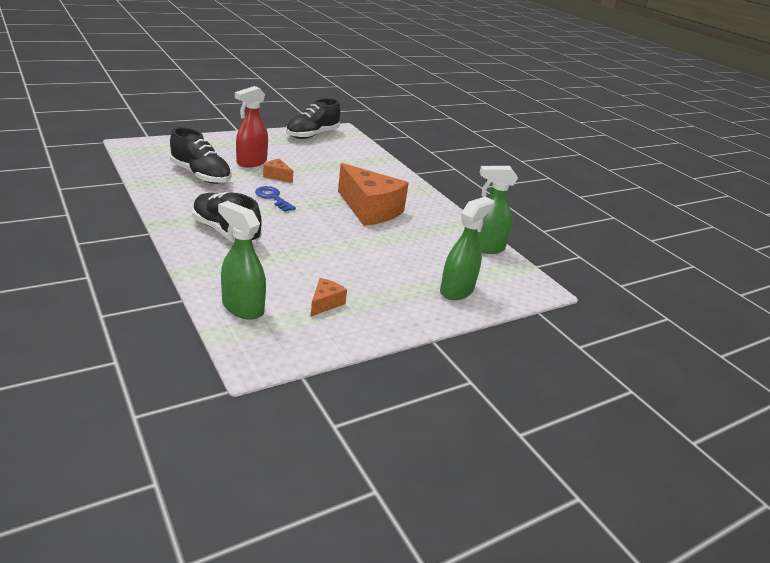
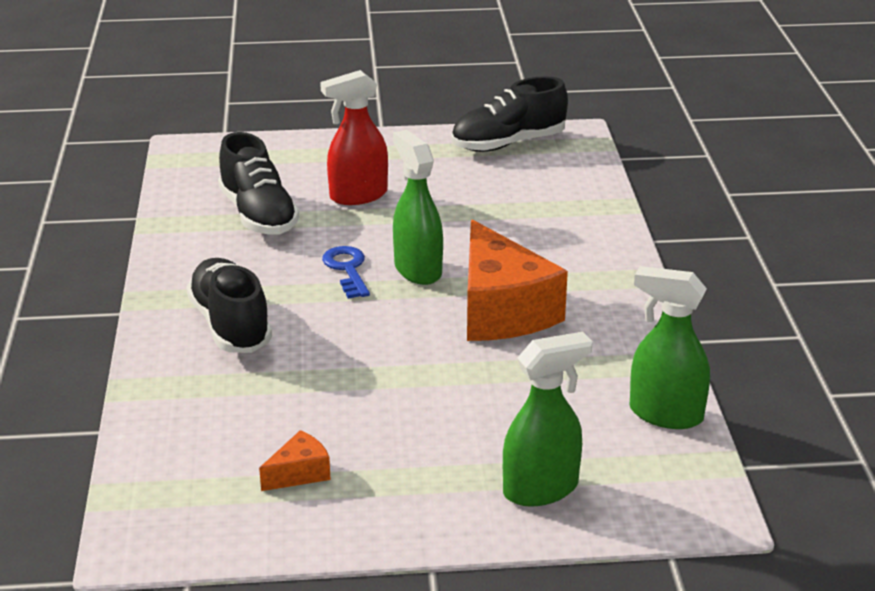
camera: 30 degrees right, 0 degrees up
(242, 307) = (171, 459): green spray bottle -> green spray bottle (417, 270)
(277, 176) = (384, 227): orange cheese -> none

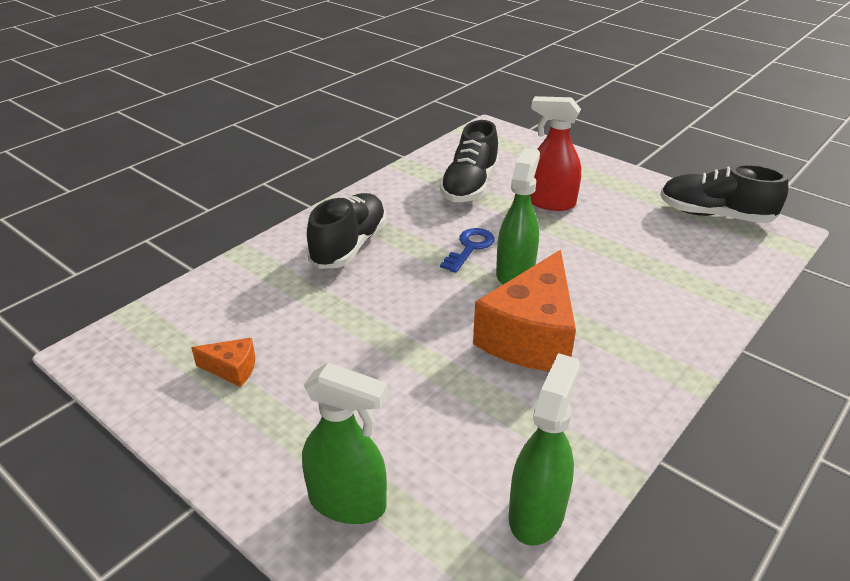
camera: 45 degrees right, 5 degrees up
(665, 414) = (537, 513): green spray bottle -> green spray bottle turned 45 degrees clockwise

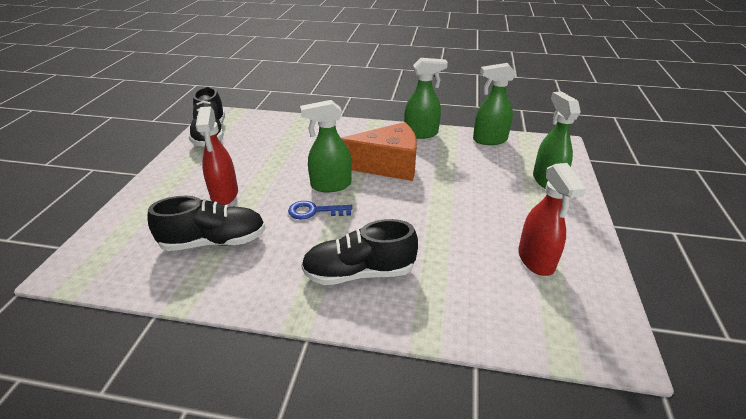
camera: 120 degrees left, 0 degrees up
(232, 369) = (536, 260): orange cheese -> red spray bottle
(617, 421) = (421, 134): none -> green spray bottle

